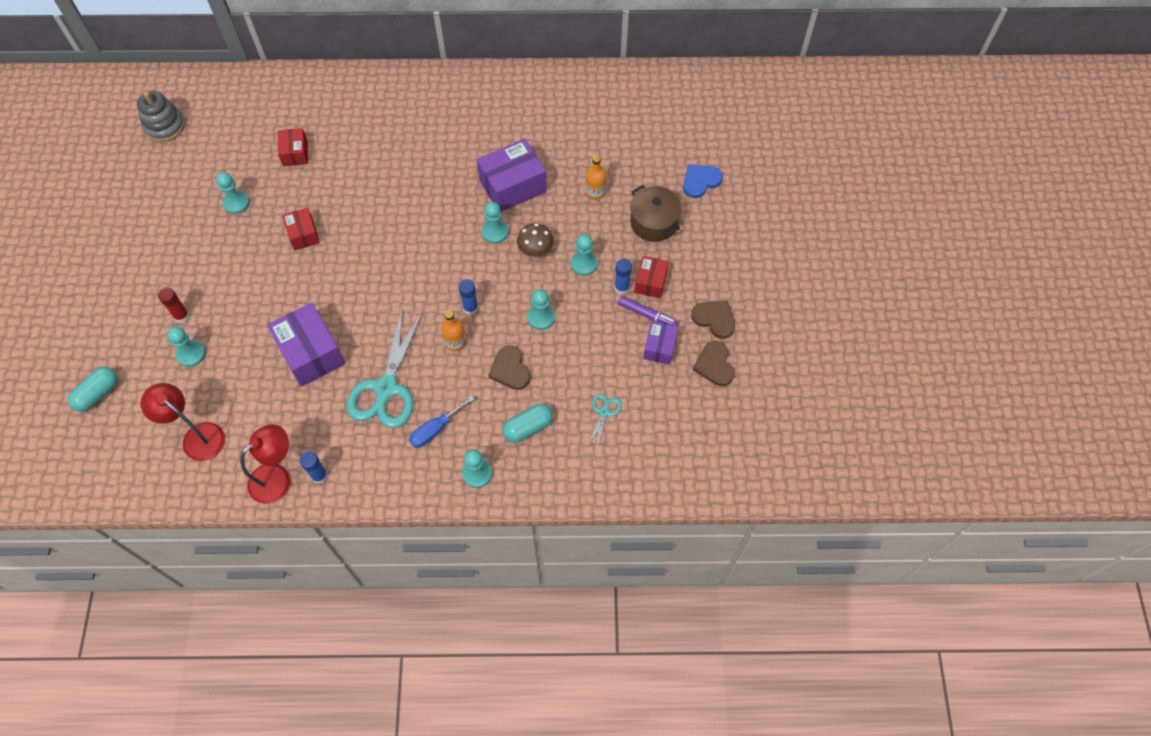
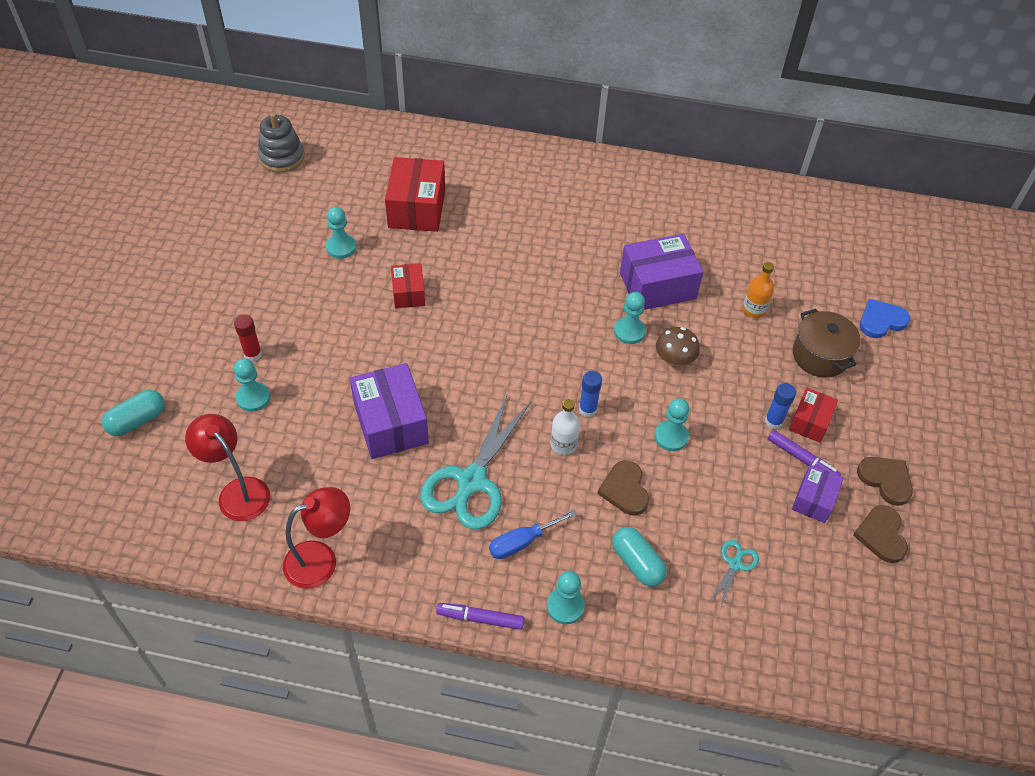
camera: 10 degrees right, 10 degrees down
(295, 153) = (417, 208): red box -> red box, size x1.77
(319, 475) = (372, 568): blue glue stick -> none
(412, 497) = (480, 619): none -> purple marker
(455, 342) = (563, 444): orange bottle -> white bottle
(528, 427) = (637, 563): turquoise capsule -> turquoise capsule turned 75 degrees clockwise
(584, 264) = (730, 386): turquoise pawn -> none

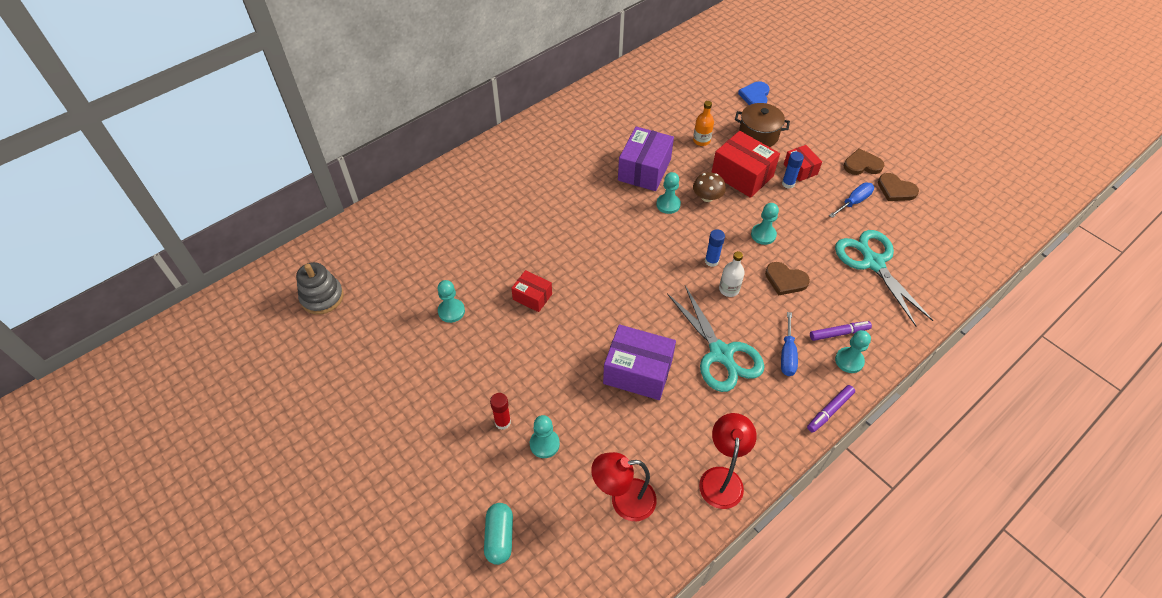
camera: 50 degrees left, 0 degrees up
(417, 208) = (459, 247): red box -> red box (742, 175)
(637, 563) = (842, 306): turquoise capsule -> none
(735, 564) = (872, 262): turquoise scissors -> turquoise scissors, size x2.22
(802, 459) = (823, 189): purple marker -> purple marker (839, 333)
(813, 500) = (854, 202): purple box -> blue screwdriver

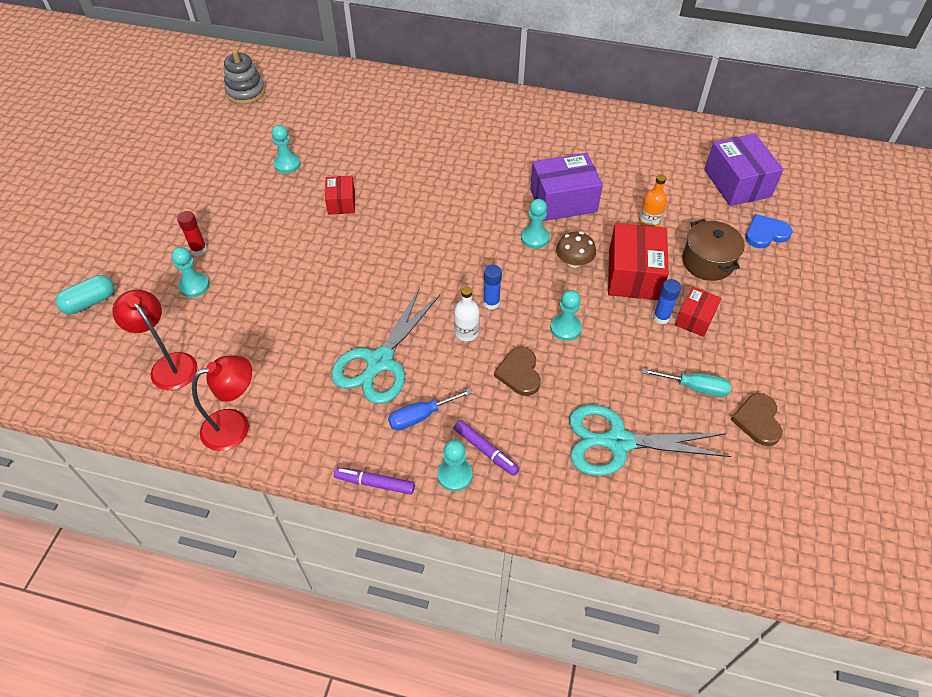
camera: 55 degrees right, 0 degrees up
(638, 372) = (313, 310): purple box -> purple box (737, 183)
(854, 202) = (695, 387): blue screwdriver -> turquoise screwdriver
(862, 165) = (764, 371): brown heart -> none
(872, 262) = (617, 442): turquoise scissors -> turquoise scissors turned 120 degrees counterclockwise

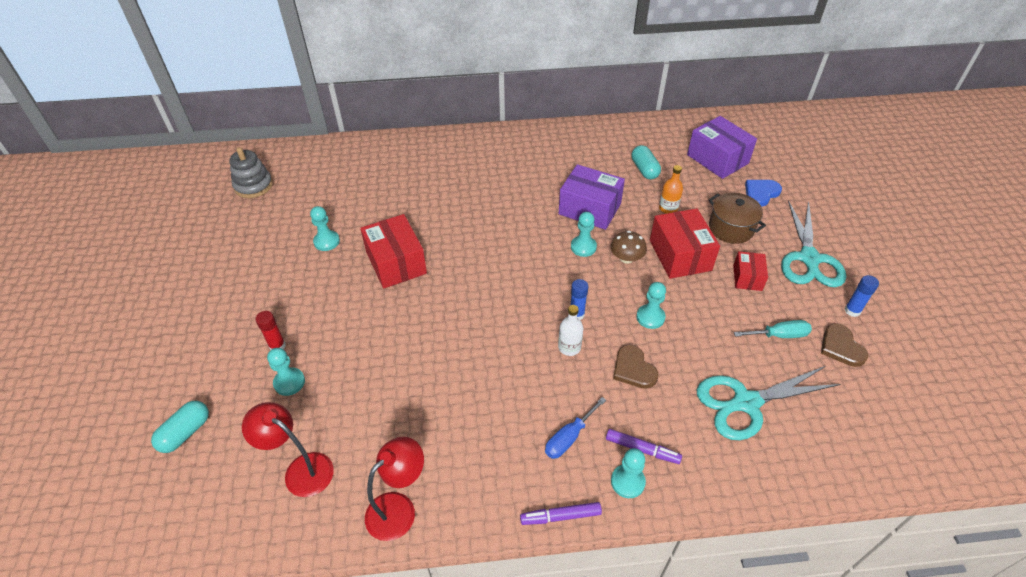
camera: 20 degrees left, 5 degrees down
(341, 202) = (396, 263): red box -> red box, size x1.77
(379, 362) = (506, 399): turquoise scissors -> turquoise scissors (809, 259)
(563, 200) = (589, 209): purple box -> purple box turned 60 degrees clockwise
(646, 174) = (644, 169): none -> turquoise capsule
(661, 317) = (721, 284): blue glue stick -> blue glue stick (852, 311)

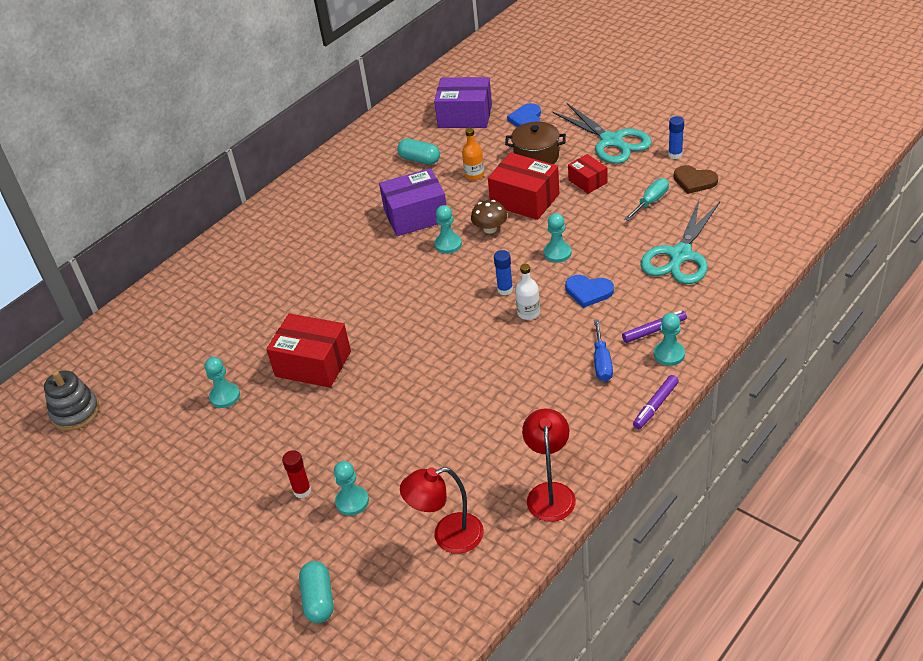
camera: 40 degrees left, 5 degrees down
(633, 369) = (588, 292): brown heart -> blue heart

